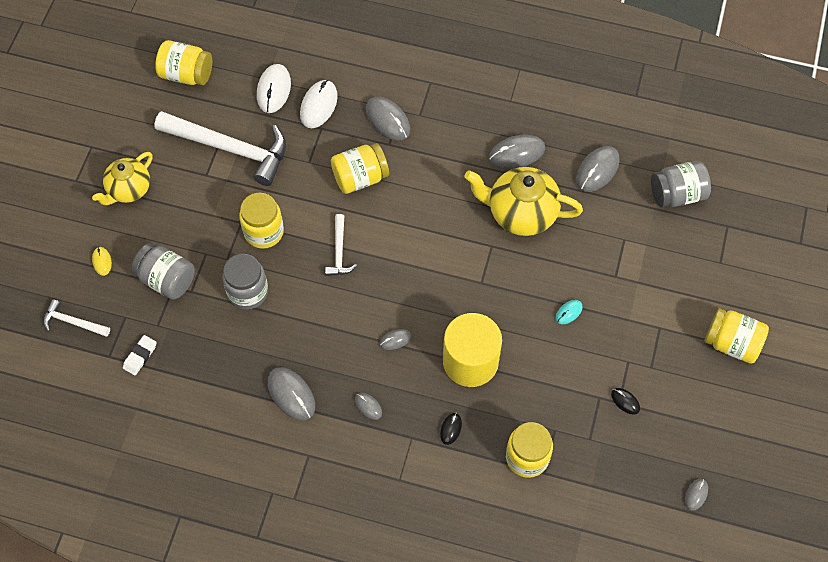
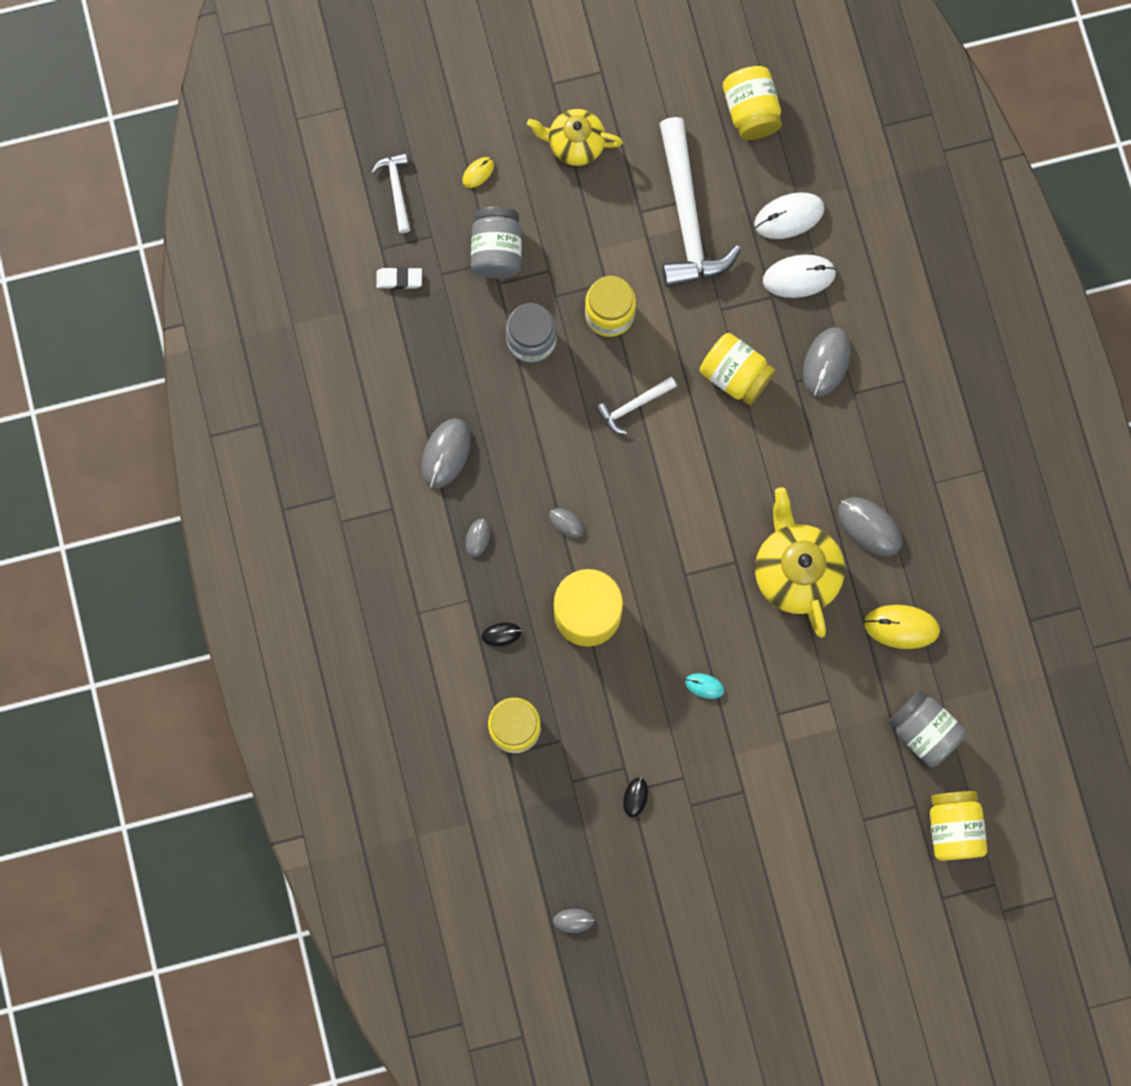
camera: 60 degrees right, 15 degrees up
(597, 170) = (901, 627): grey mouse -> yellow mouse
(731, 343) = (770, 878): yellow jar -> yellow jar (953, 827)

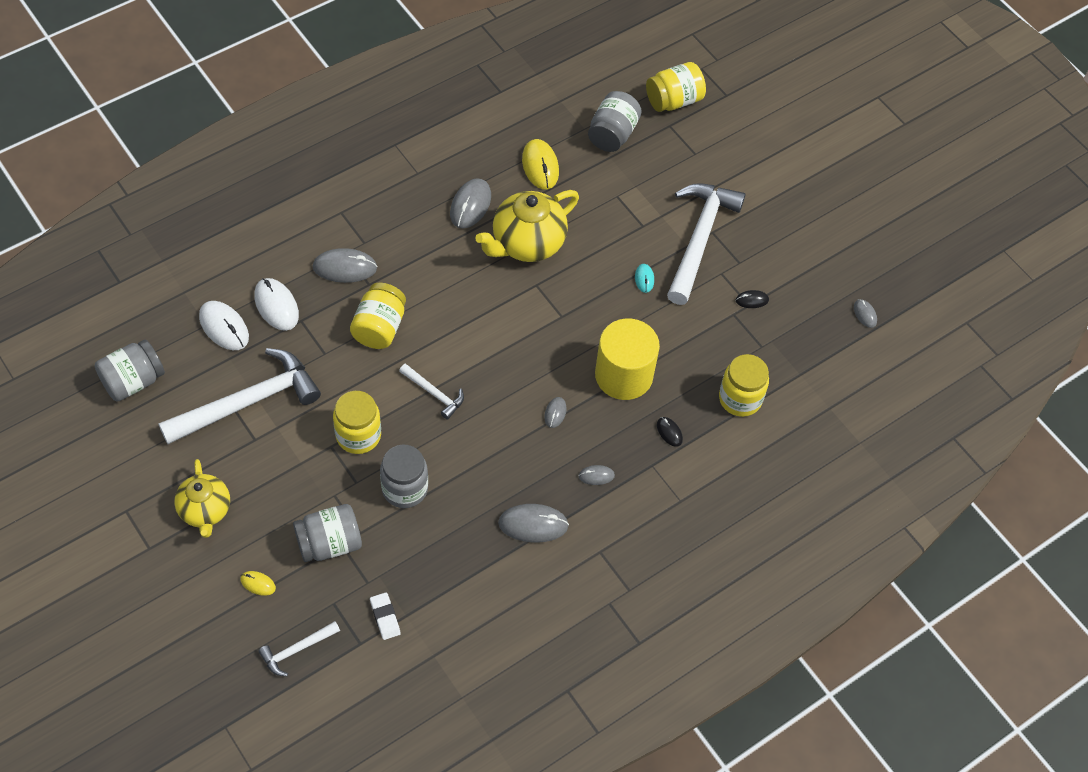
camera: 115 degrees left, 20 degrees down
(738, 772) = (699, 239): none -> white hammer
(751, 111) = (133, 381): yellow jar -> grey jar

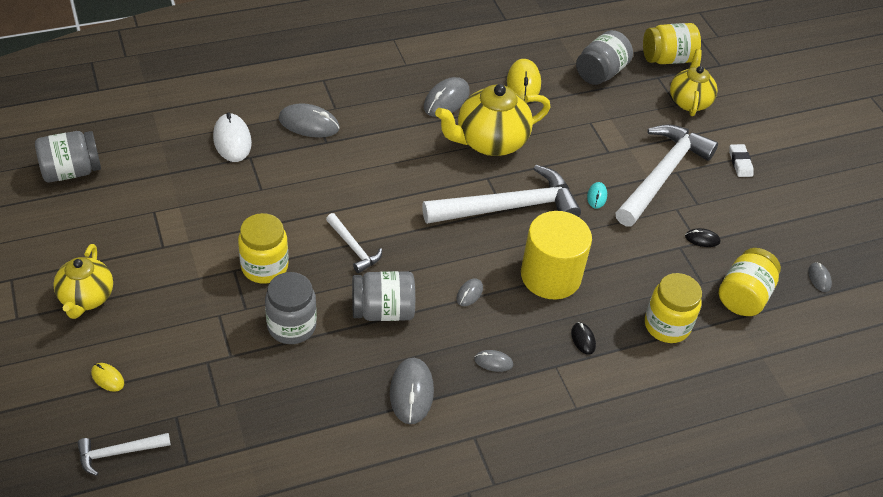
camera: 15 degrees right, 10 degrees down
(224, 327) = (176, 146): white mouse -> none
(248, 402) = (171, 213): white hammer -> white hammer (509, 207)
(329, 543) = (195, 358): grey jar -> grey jar (383, 311)
(379, 328) = (322, 180): yellow jar -> yellow jar (743, 296)
(385, 617) = (223, 444): white eraser -> white eraser (740, 163)
(533, 524) = (411, 392): grey mouse -> grey mouse turned 75 degrees clockwise
(706, 147) = (689, 101): none -> yellow teapot

